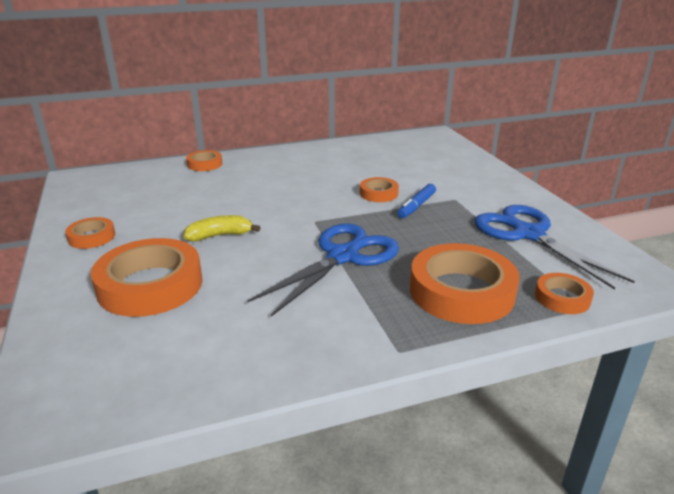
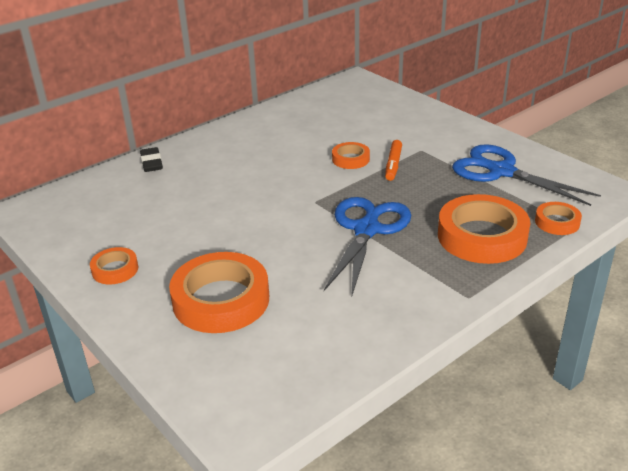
camera: 20 degrees left, 5 degrees up
(205, 164) = (151, 163): orange tape -> black eraser
(220, 235) = (240, 237): yellow banana -> none
(417, 206) = (393, 165): blue marker -> orange marker

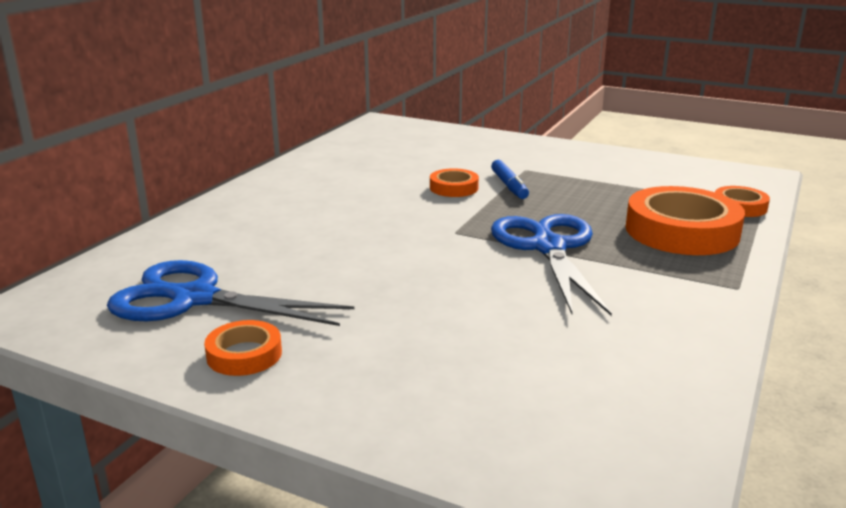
camera: 25 degrees left, 10 degrees down
(151, 163) = (189, 228): black eraser -> none
(221, 300) = (442, 356): orange tape -> none
(393, 165) = (509, 186): orange marker -> blue marker
(501, 171) = (631, 175): blue scissors -> blue scissors (193, 298)

